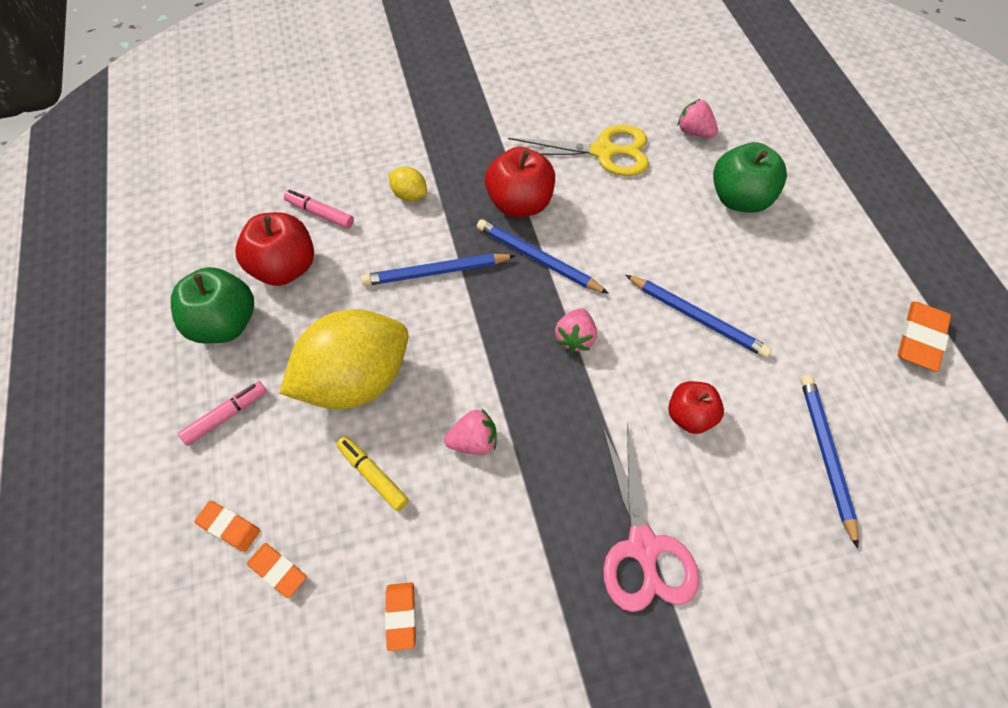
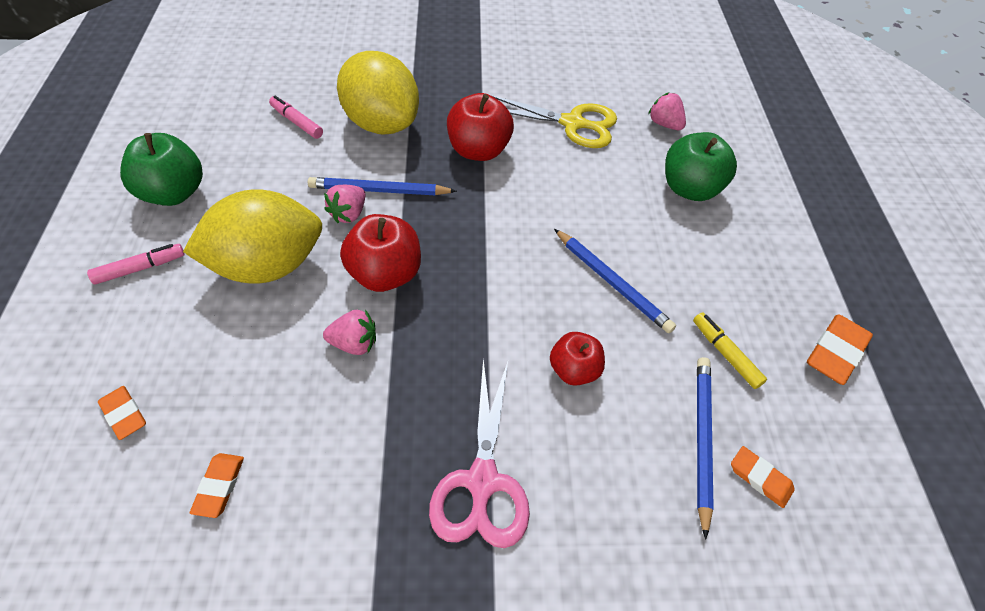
camera: 10 degrees right, 5 degrees down
(229, 527) = (98, 364): orange eraser -> orange eraser (760, 478)
(284, 268) = (246, 159): red apple -> red apple (385, 274)
(373, 475) = (248, 351): yellow marker -> yellow marker (725, 354)
(409, 195) = (382, 123): yellow lemon -> yellow lemon, size x2.41
(538, 259) = (477, 199): blue pencil -> none
(575, 338) = (486, 274): pink strawberry -> pink strawberry (349, 214)

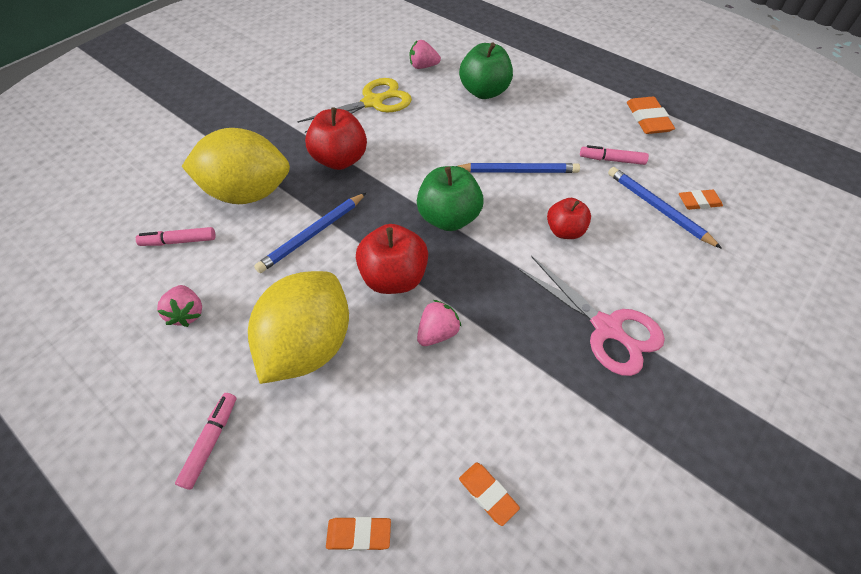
camera: 45 degrees left, 0 degrees up
(174, 193) = (151, 370): green apple -> green apple (448, 218)
(349, 214) = (314, 265): pink strawberry -> pink strawberry (187, 313)
(725, 354) = (611, 160): yellow marker -> pink marker

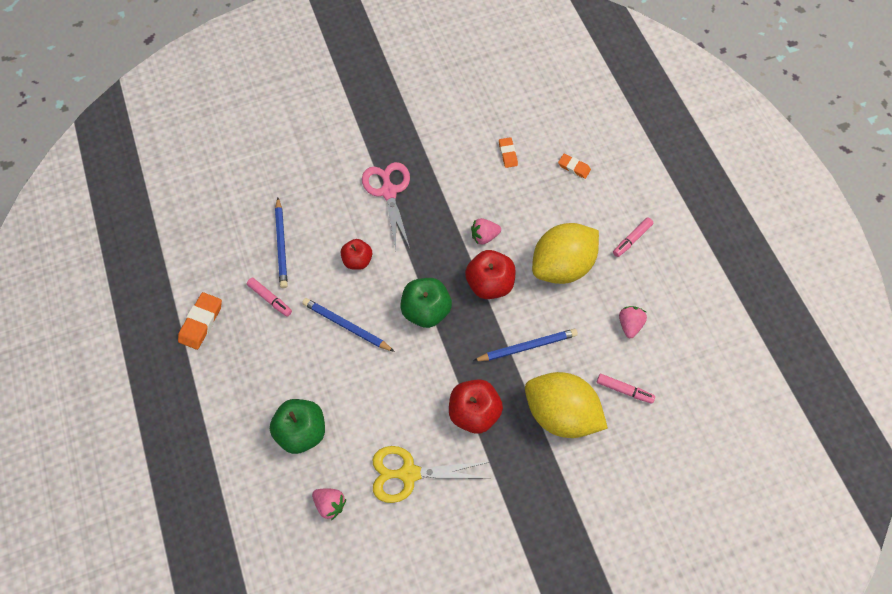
camera: 150 degrees left, 10 degrees up
(699, 202) = (250, 235): orange eraser -> none

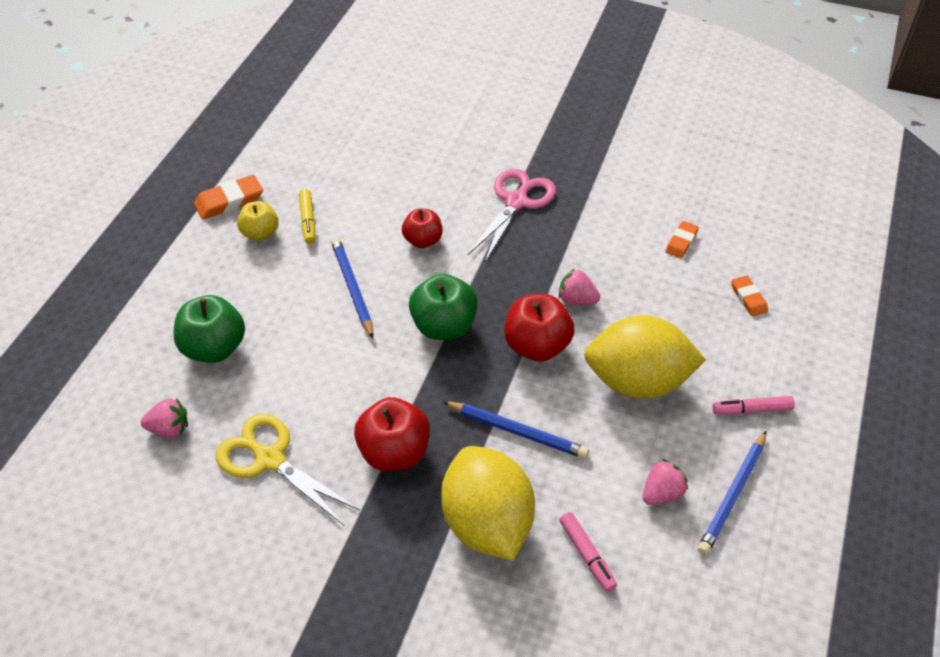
camera: 40 degrees right, 15 degrees down
(247, 331) = (260, 233): none -> yellow apple
(270, 299) = (308, 221): pink marker -> yellow marker
(281, 245) = (366, 184): blue pencil -> blue pencil (732, 495)
(330, 504) = (169, 429): pink strawberry -> pink strawberry turned 75 degrees counterclockwise

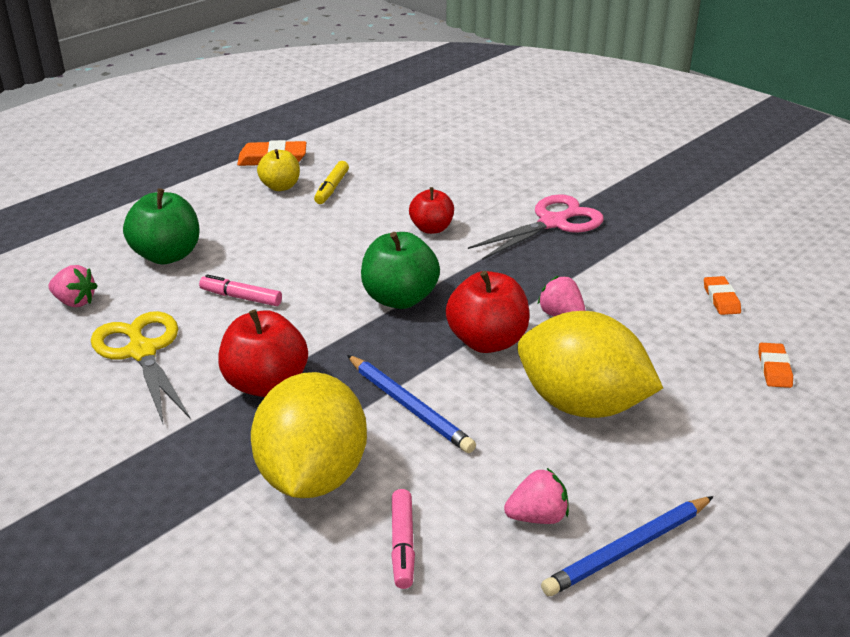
camera: 25 degrees right, 15 degrees down
(352, 288) = (332, 246): blue pencil -> none
(681, 242) = (721, 299): orange eraser -> orange eraser turned 60 degrees counterclockwise
(751, 410) = (709, 473): pink marker -> pink marker (241, 297)

